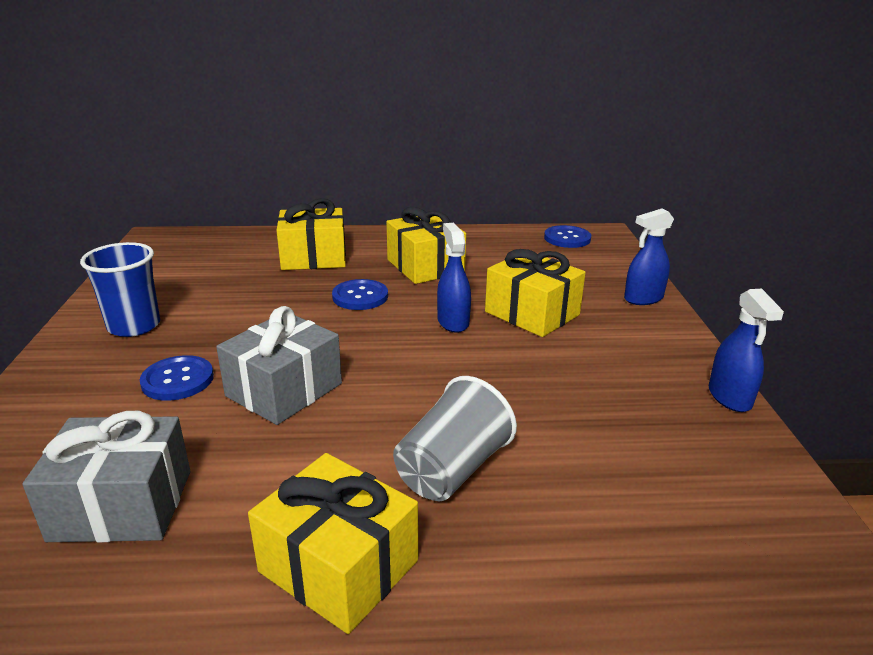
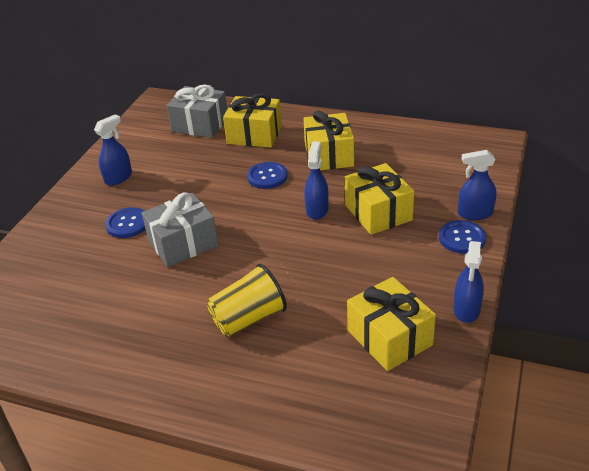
camera: 25 degrees right, 10 degrees up
(122, 505) = (72, 298): grey gift -> grey gift (200, 124)
(134, 326) = (118, 178): blue cup -> blue spray bottle
(338, 566) = (159, 358): yellow gift -> yellow gift (389, 338)
(452, 469) = (248, 318): grey cup -> yellow cup
(567, 238) = (460, 142): blue button -> blue button (462, 238)

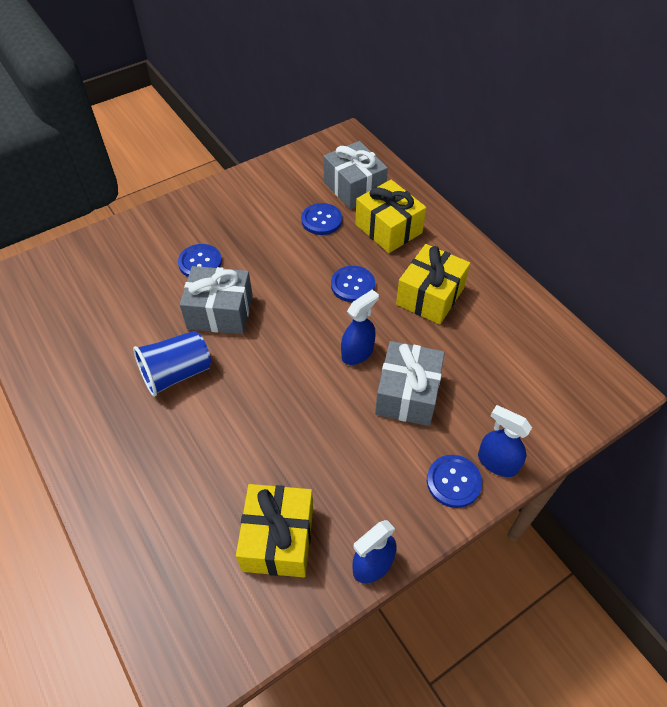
camera: 35 degrees right, 15 degrees up
(118, 178) = (237, 208): blue spray bottle -> none
(193, 297) = (177, 373): none -> blue cup
(197, 153) = (321, 220): none -> blue button
(248, 318) = (194, 428): yellow cup -> none
(378, 212) = (407, 394): yellow gift -> grey gift

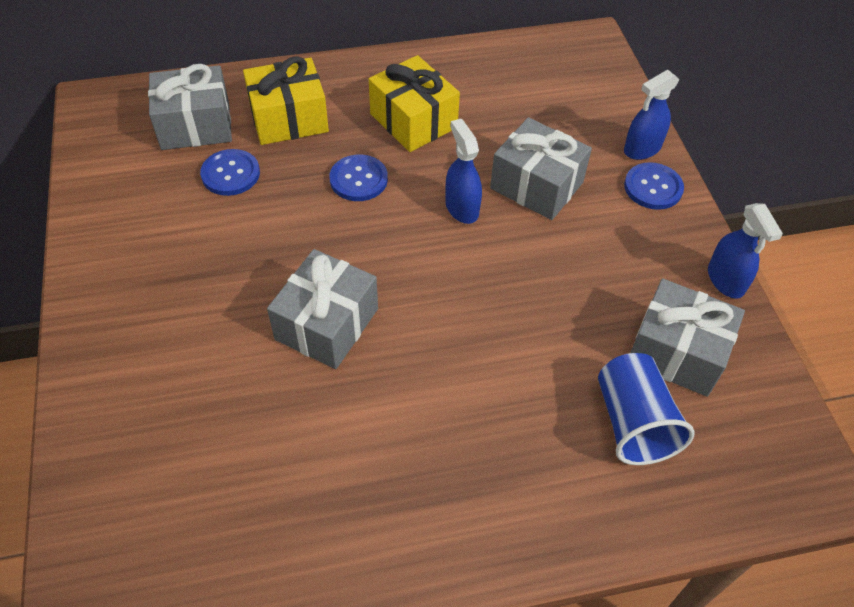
camera: 70 degrees left, 0 degrees up
(177, 373) = (407, 398): blue cup -> blue cup (633, 423)
(200, 262) = (220, 324): blue button -> none
(278, 539) = (676, 352): yellow gift -> grey gift

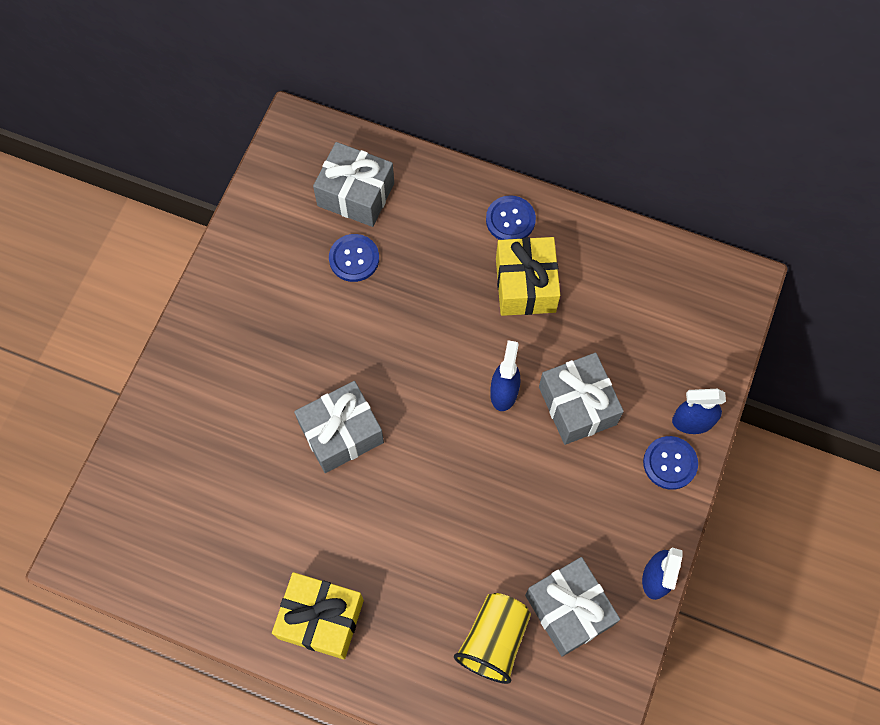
camera: 35 degrees right, 15 degrees up
(289, 119) = (429, 227): yellow gift -> yellow gift (321, 619)
(358, 179) = (444, 319): blue button -> blue button (510, 220)
(633, 423) = (493, 640): blue cup -> yellow cup

